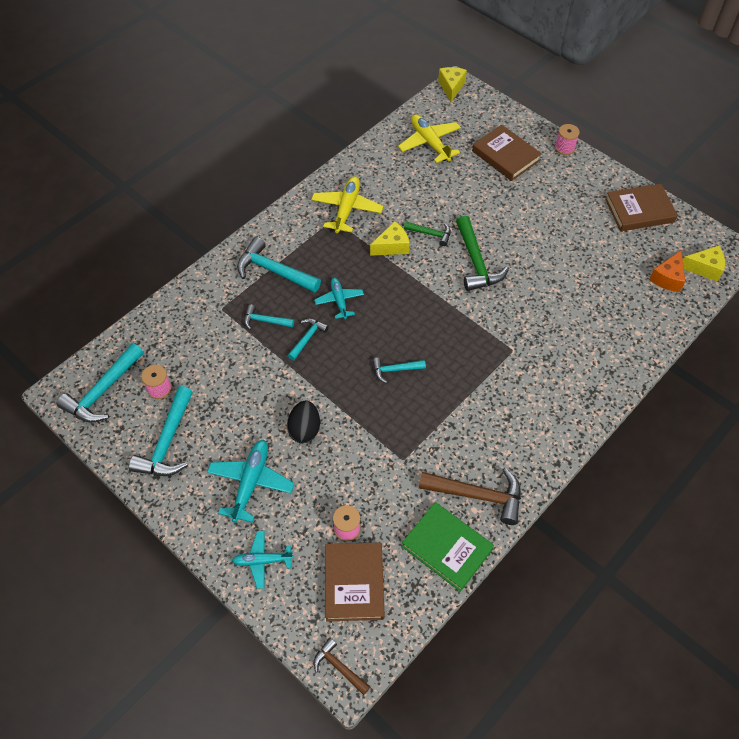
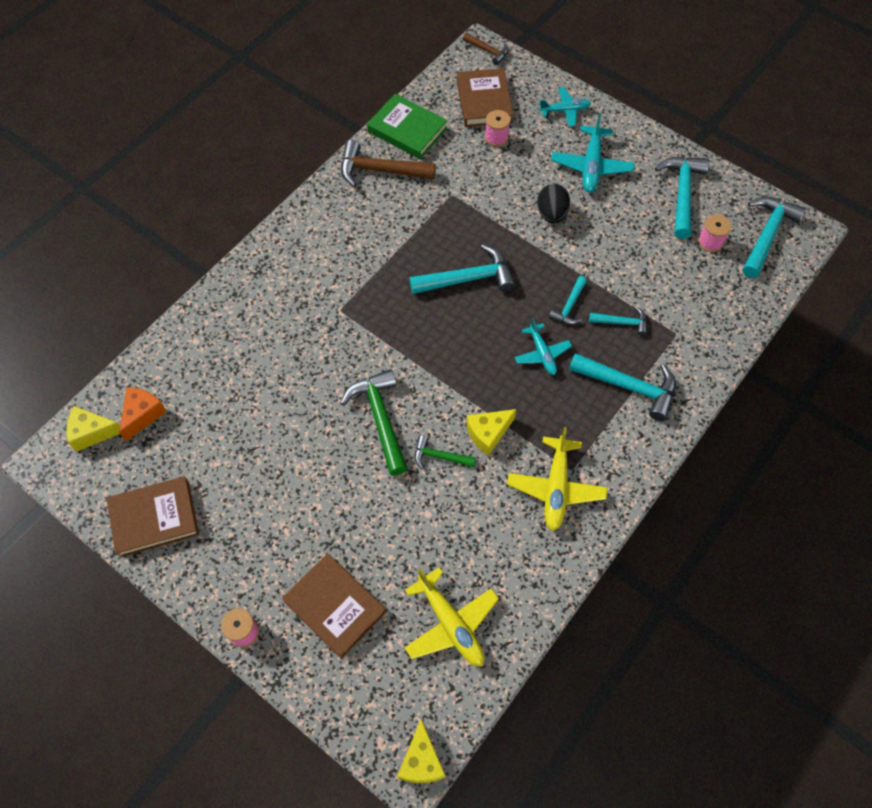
camera: 175 degrees right, 5 degrees up
(395, 370) = (468, 278): turquoise hammer -> turquoise hammer, size x1.80

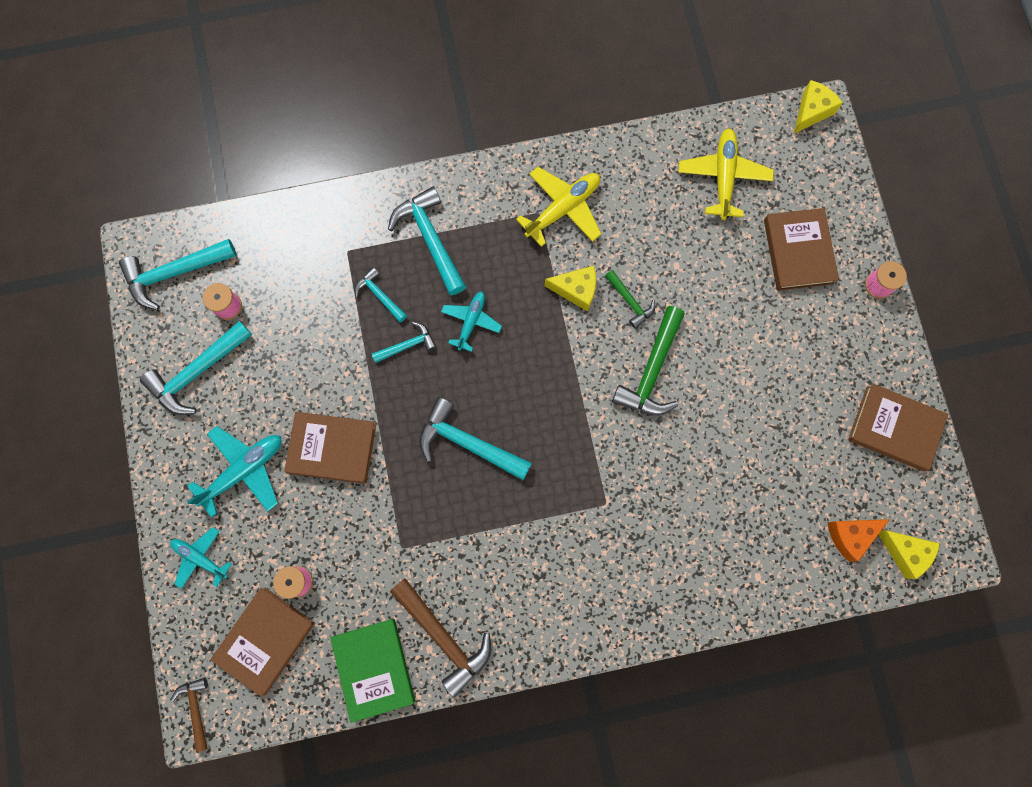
camera: 140 degrees left, 15 degrees up
(551, 214) = (332, 448): black egg -> brown book

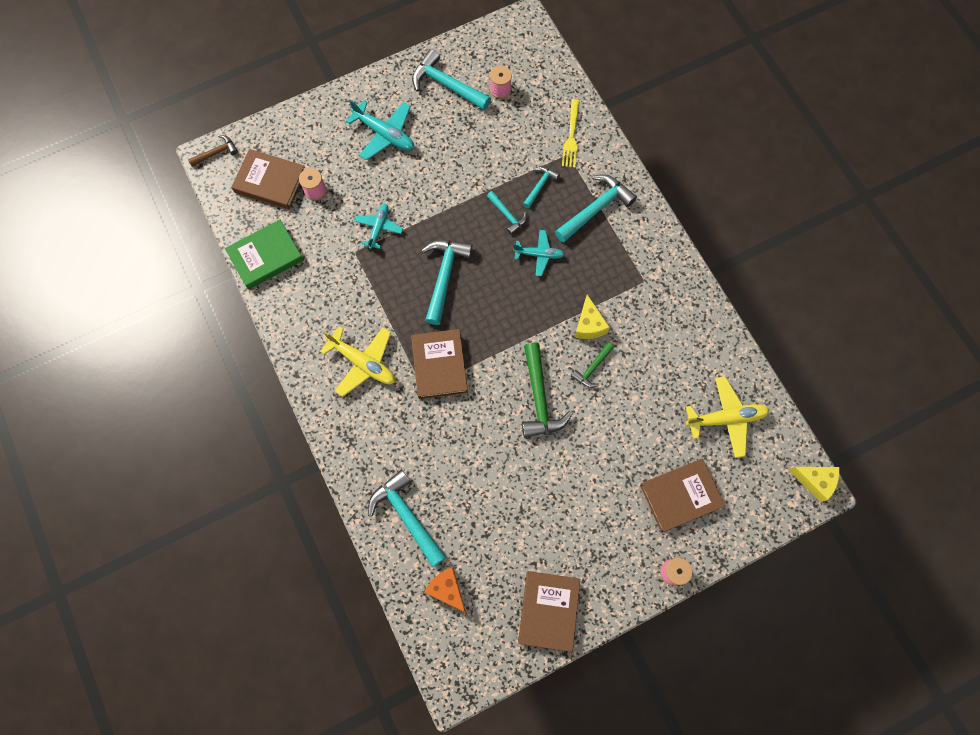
camera: 75 degrees right, 5 degrees down
(174, 273) = (514, 49): turquoise hammer -> turquoise hammer (406, 516)
(200, 558) = (317, 125): turquoise plane -> turquoise plane (379, 228)
(324, 239) = (571, 137): none -> yellow fork
(332, 448) = (415, 186): brown book -> brown book (439, 365)
(444, 637) = (297, 297): brown hammer -> none
(563, 209) = (653, 298): yellow plane -> yellow plane (363, 363)
(651, 371) = (539, 398): green hammer -> green hammer turned 105 degrees counterclockwise
(904, 552) = (444, 639): yellow cheese -> none

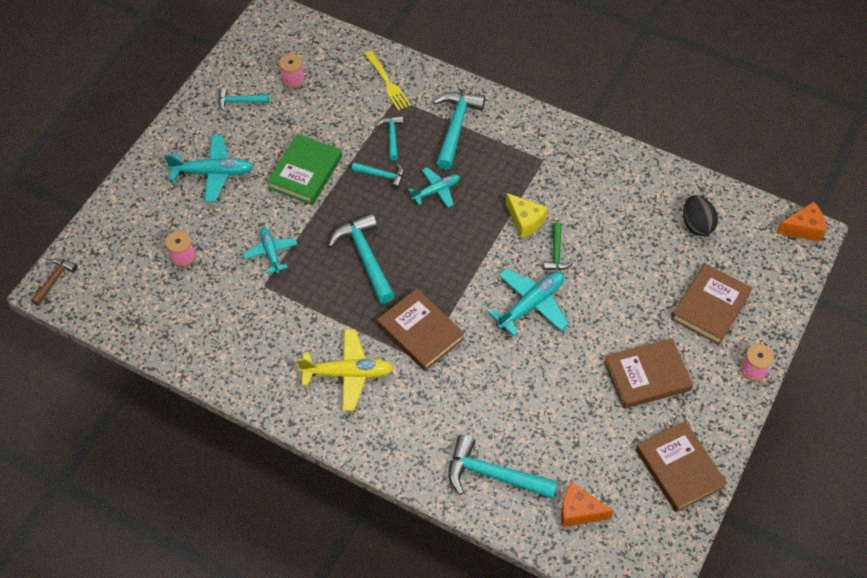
camera: 35 degrees left, 15 degrees down
(266, 256) = (178, 340): green book -> green book (305, 172)
(270, 181) = (131, 274): brown book -> brown book (647, 376)
(446, 85) = (239, 102): turquoise hammer -> turquoise hammer, size x0.56
(539, 398) = (531, 304): green hammer -> turquoise plane
(726, 418) = (696, 224): yellow plane -> black egg
(814, 481) = (803, 228): yellow cheese -> orange cheese

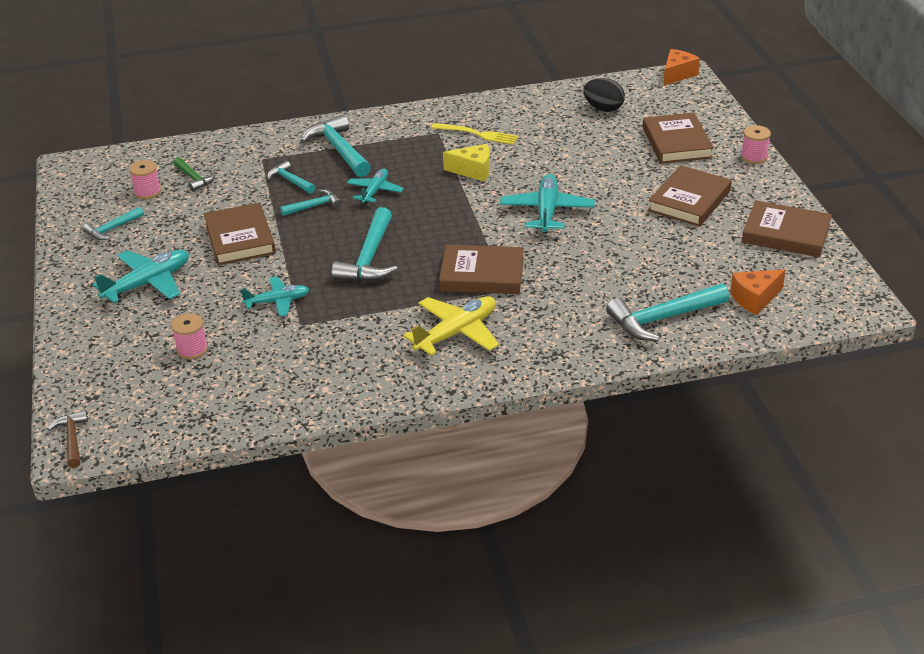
camera: 40 degrees left, 20 degrees down
(270, 253) = (277, 301): turquoise plane -> turquoise plane turned 135 degrees clockwise
(305, 172) = (240, 238): green book -> brown book
(365, 257) = (369, 258): turquoise hammer -> turquoise hammer turned 105 degrees counterclockwise
(388, 83) = (241, 153): yellow fork -> yellow fork (478, 134)
(556, 253) = (524, 175): green hammer -> green hammer (194, 178)

